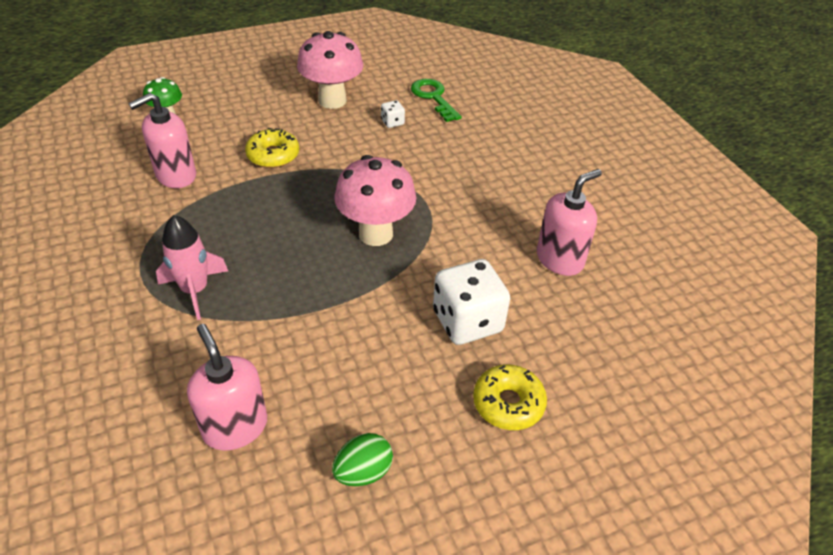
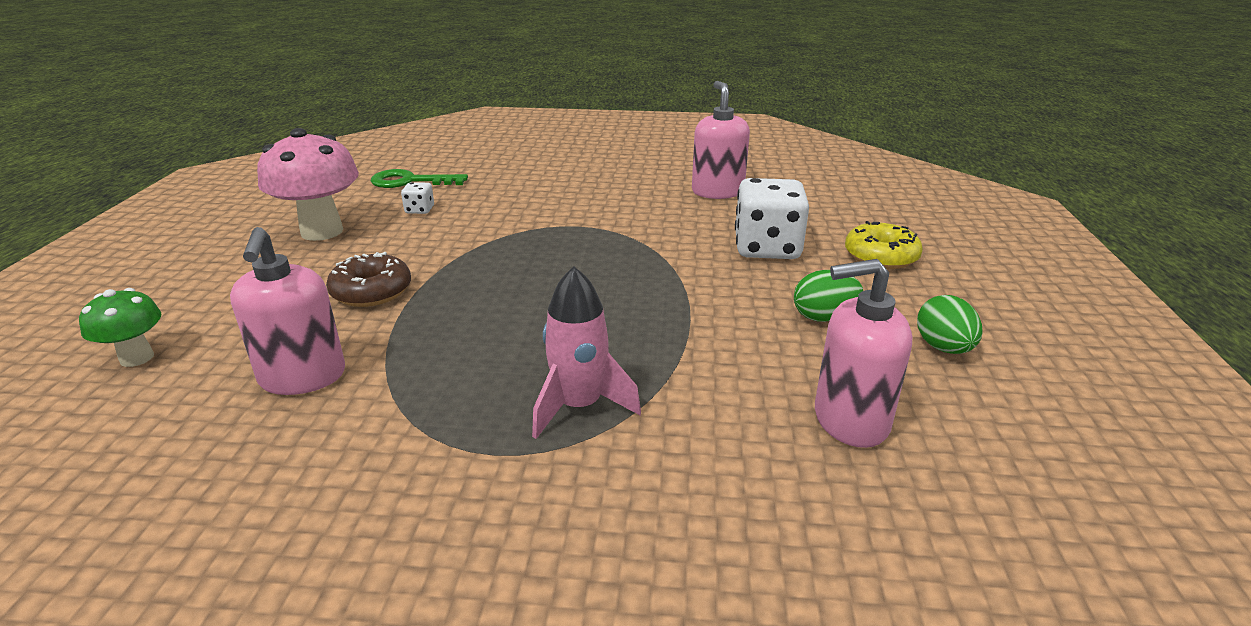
camera: 60 degrees left, 15 degrees down
(273, 155) = (371, 291): yellow donut -> brown donut
(369, 384) = (823, 317): none -> green egg
(375, 234) = (597, 262): pink mushroom -> none

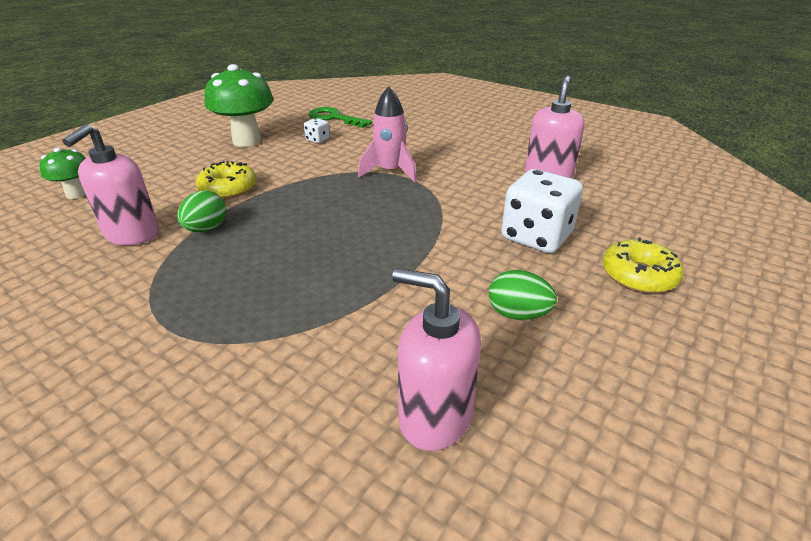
camera: 30 degrees right, 5 degrees up
(322, 231) = (247, 141): pink mushroom -> green mushroom
(371, 291) = (228, 189): brown donut -> yellow donut
(579, 406) = (253, 316): pink rocket -> pink rocket (390, 172)
(943, 348) = (603, 386): green egg -> green egg (206, 229)

